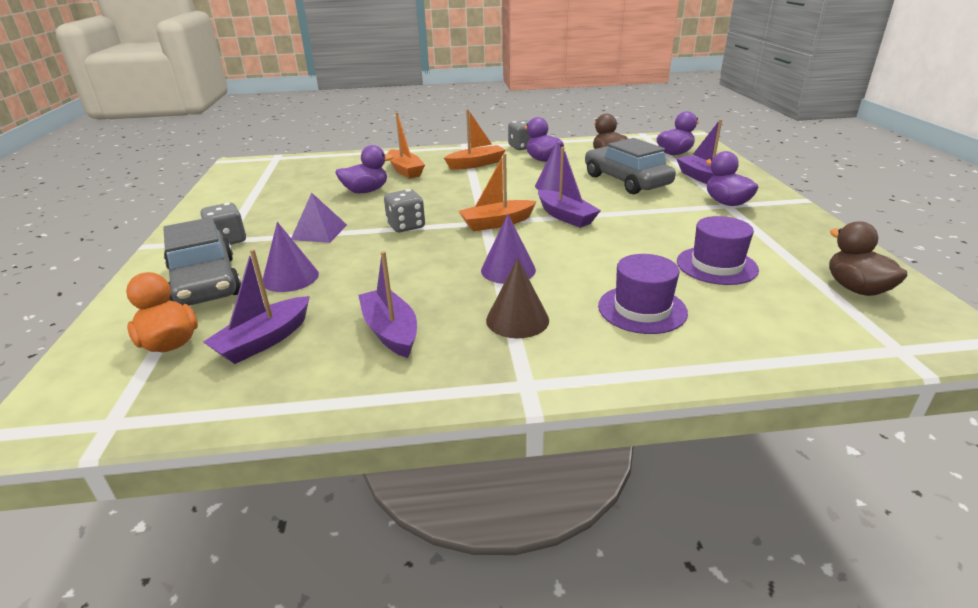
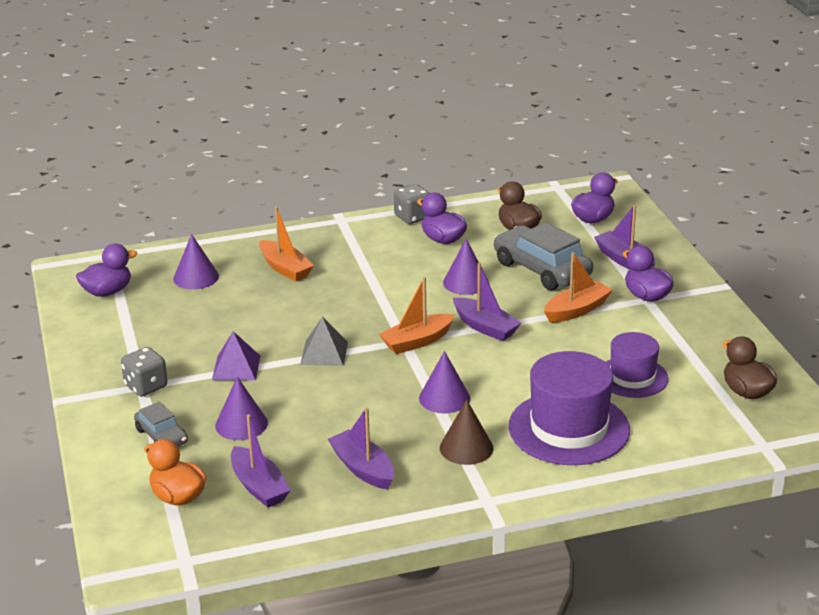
camera: 10 degrees left, 0 degrees up
(206, 282) = (162, 436): grey car -> grey car, size x0.54
(264, 340) = (259, 486): purple boat -> purple boat turned 60 degrees counterclockwise
(330, 172) = (196, 277): none -> purple cone
(366, 191) = (255, 305): purple duck -> purple duck (107, 292)
(406, 226) = (324, 353): grey dice -> grey pyramid
(476, 164) = (365, 252): orange boat -> orange boat (576, 310)
(642, 309) = (569, 428): purple hat -> purple hat, size x1.63

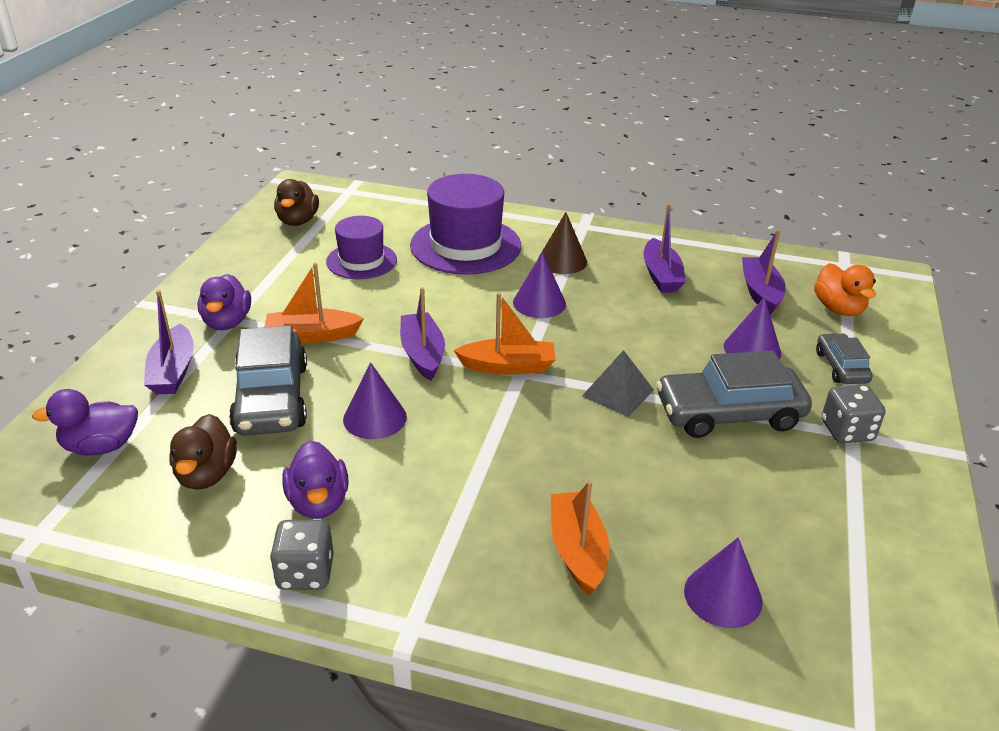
camera: 150 degrees left, 5 degrees up
(107, 292) = (879, 629): purple duck -> none
(236, 367) = (729, 414): purple pyramid -> grey car

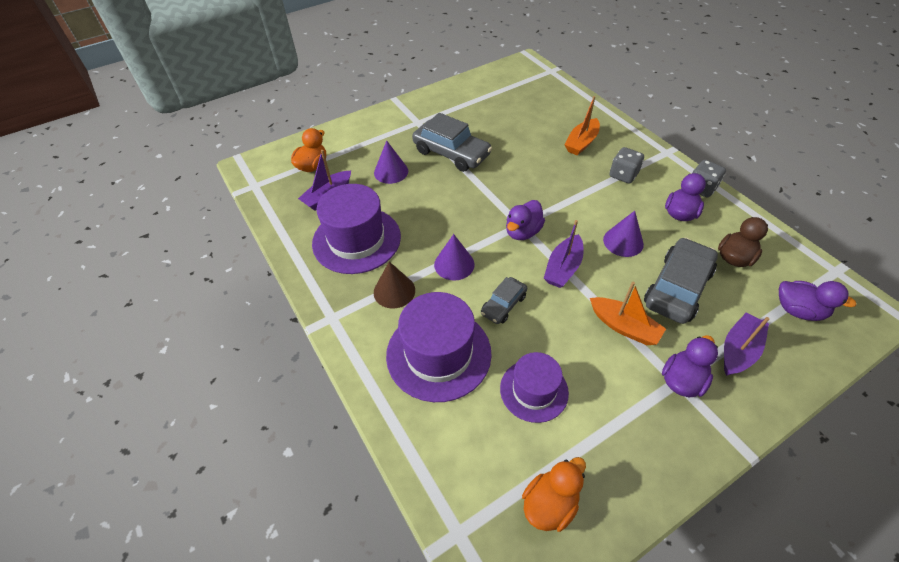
camera: 135 degrees left, 15 degrees up
(298, 221) = (550, 504): brown duck -> orange duck
(508, 366) = (522, 232): orange boat -> purple duck
(617, 393) = (486, 187): grey pyramid -> none
(661, 275) = (356, 240): purple boat -> purple hat
(723, 596) = (546, 109): purple cone -> none
(841, 367) = (370, 144): grey car -> grey car (503, 305)
(847, 431) = (418, 124): grey dice -> grey dice (623, 175)

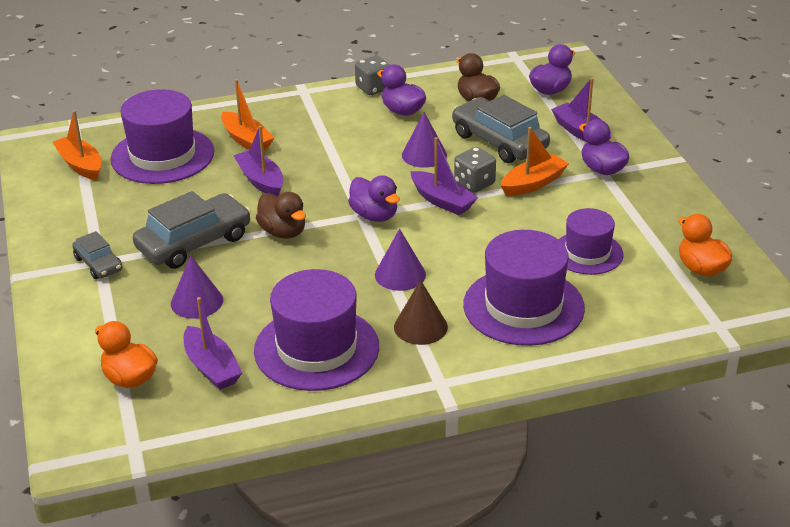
camera: 75 degrees left, 15 degrees down
(480, 190) = (283, 232): none -> brown duck
(503, 305) = (475, 250): grey car -> grey car (98, 264)
(511, 86) = (80, 165): none -> orange boat
(535, 163) = (261, 181): none -> purple boat
(540, 113) = (162, 155): none -> purple hat
(623, 175) = (322, 128): grey dice -> grey dice (474, 183)

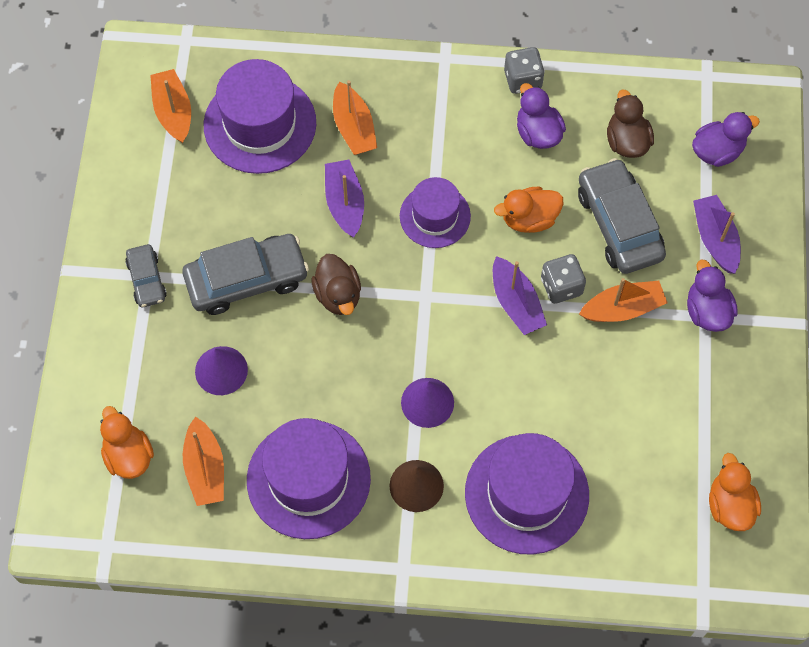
camera: 20 degrees right, 30 degrees up
(211, 367) = (205, 468): purple boat -> orange boat
(374, 215) = (438, 302): purple duck -> none
(424, 155) = (529, 219): purple cone -> orange duck
(587, 253) = (626, 439): purple hat -> purple hat (435, 216)

